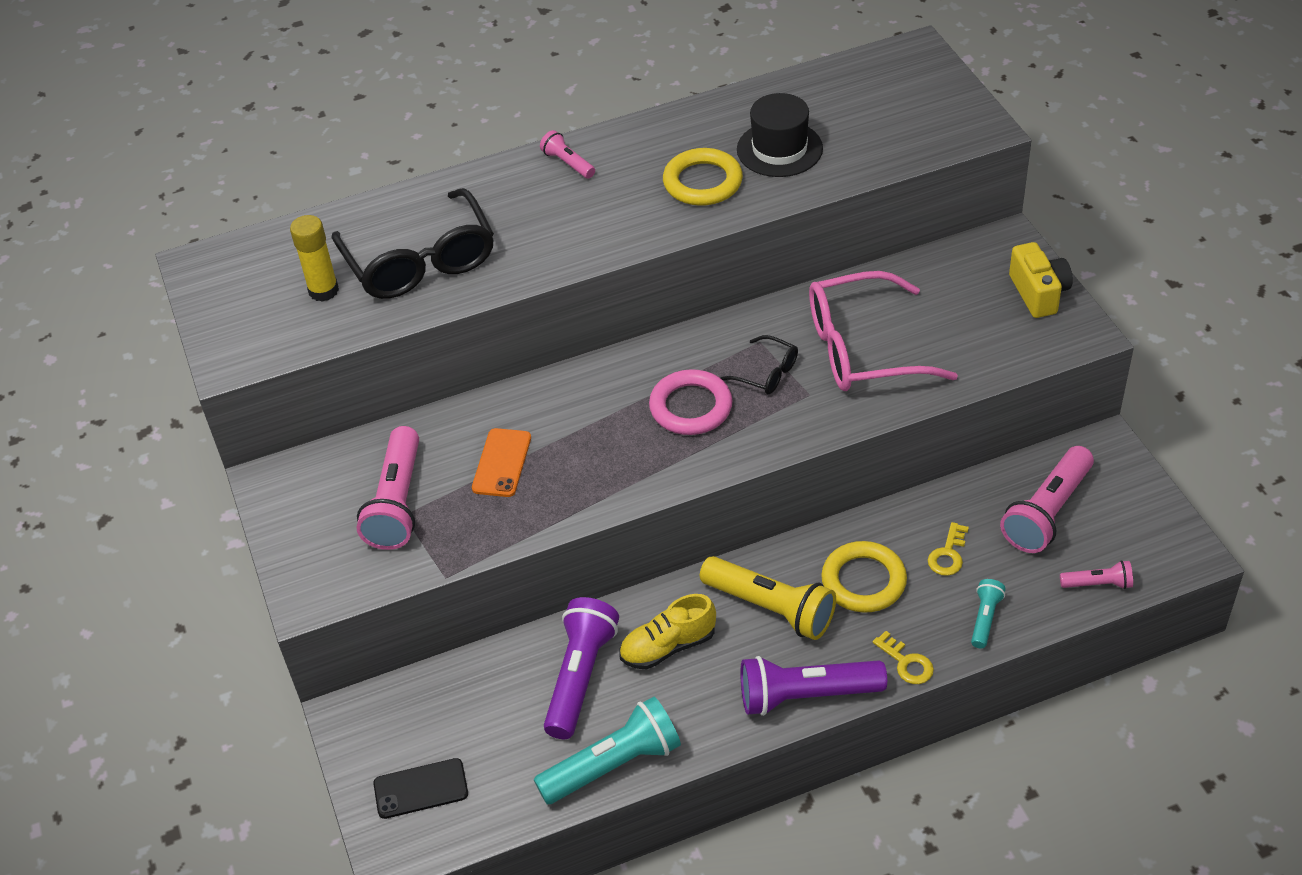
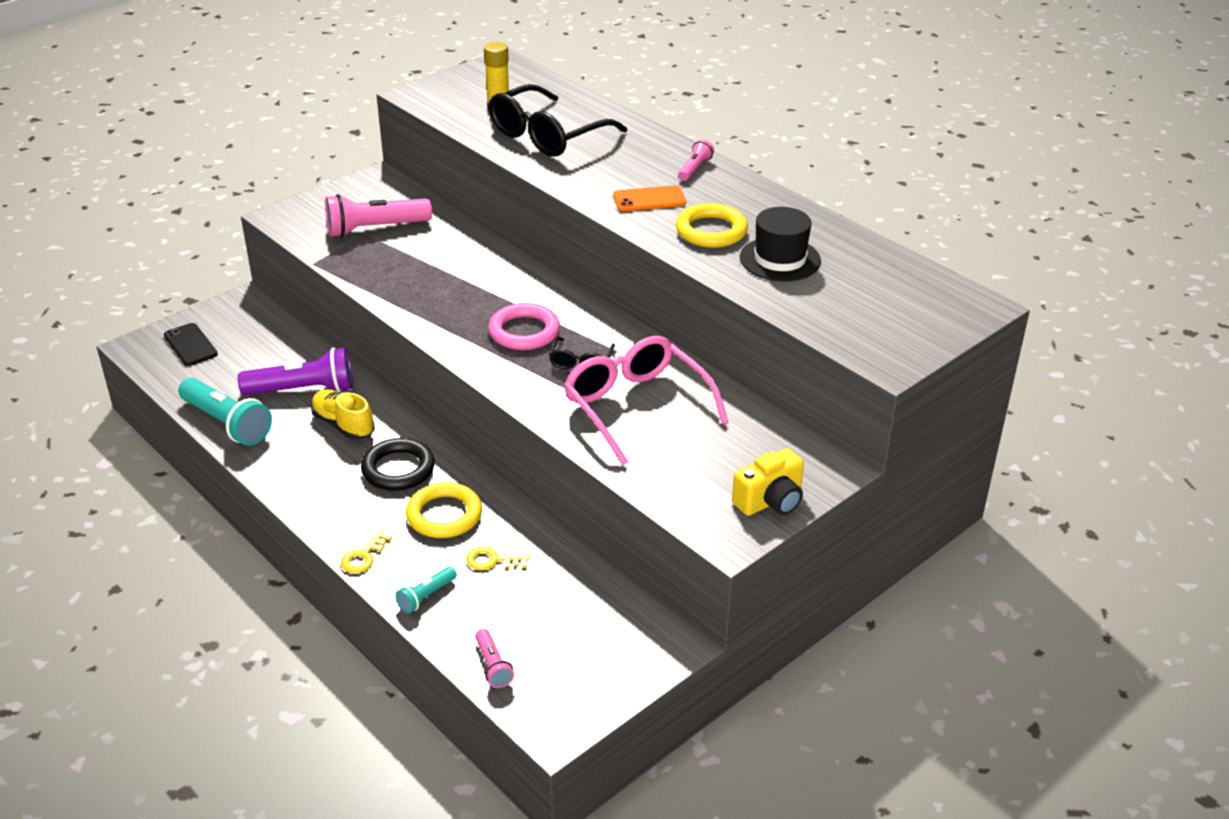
camera: 65 degrees right, 10 degrees down
(501, 463) = (429, 261): orange phone -> orange phone (649, 199)
(770, 608) = (398, 469): yellow flashlight -> black ring
(806, 695) = (314, 506): purple flashlight -> none
(985, 619) = (426, 596): turquoise flashlight -> turquoise flashlight turned 135 degrees clockwise
(1047, 512) = (569, 617): pink flashlight -> none

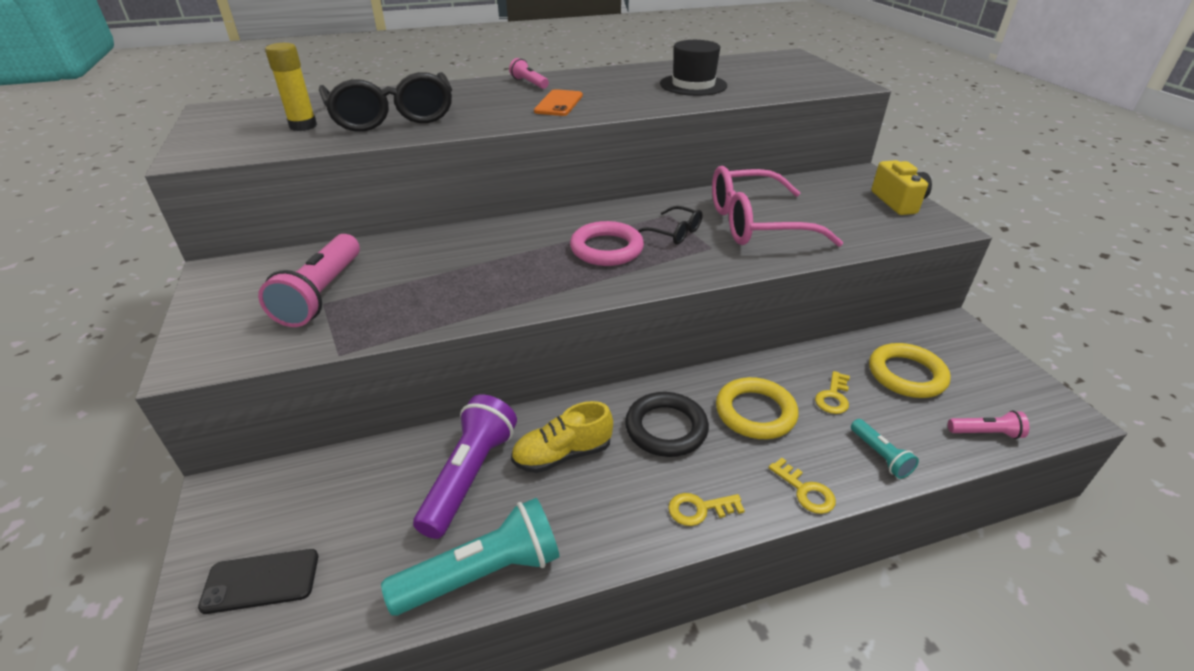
camera: 65 degrees left, 0 degrees up
(320, 504) = (699, 509): none -> yellow key
(711, 231) = (632, 95): yellow ring -> yellow ring (906, 375)

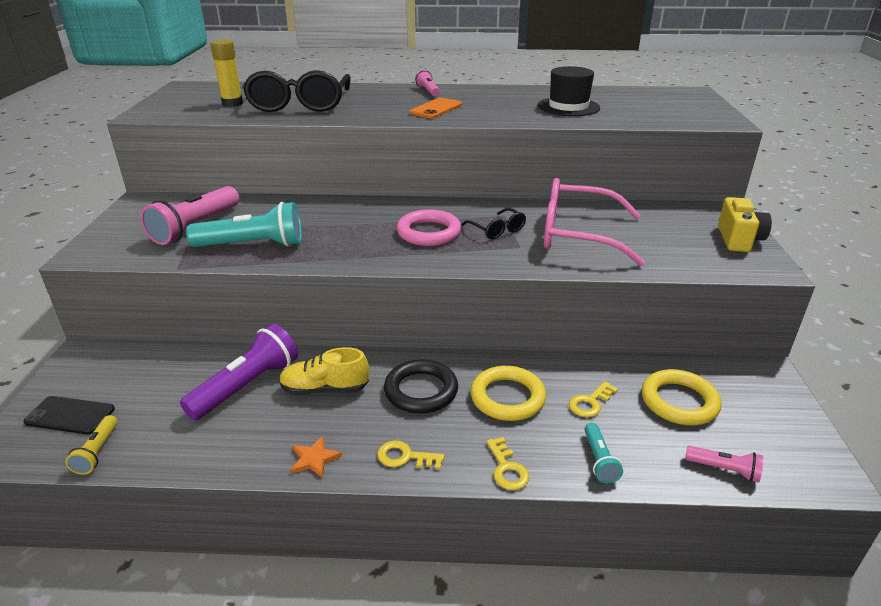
camera: 20 degrees right, 5 degrees down
(332, 618) = (97, 452): none -> yellow flashlight
(482, 573) = (211, 453): turquoise flashlight -> turquoise flashlight (252, 245)
(605, 542) = (314, 459): none -> orange star

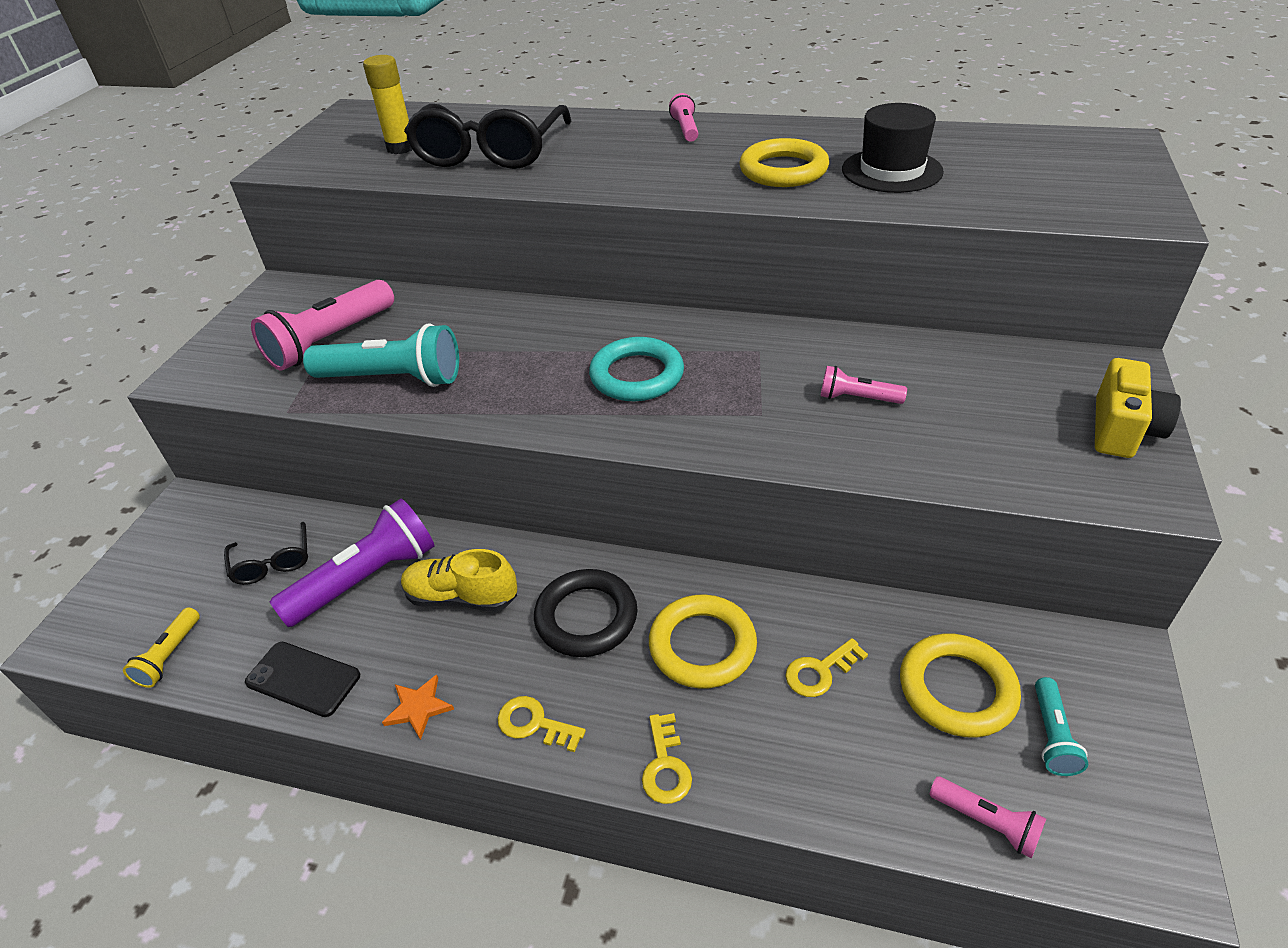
camera: 15 degrees right, 10 degrees up
(70, 415) = (152, 596): black phone -> black phone (303, 679)
(429, 232) = (637, 375): pink ring -> turquoise ring
(436, 109) = (682, 168): orange phone -> none
(497, 230) = (738, 379): black glasses -> black glasses (273, 562)
(501, 108) = (783, 170): none -> yellow ring
(577, 235) = (857, 398): pink glasses -> pink flashlight
(599, 460) = (801, 773): turquoise flashlight -> turquoise flashlight (1052, 735)

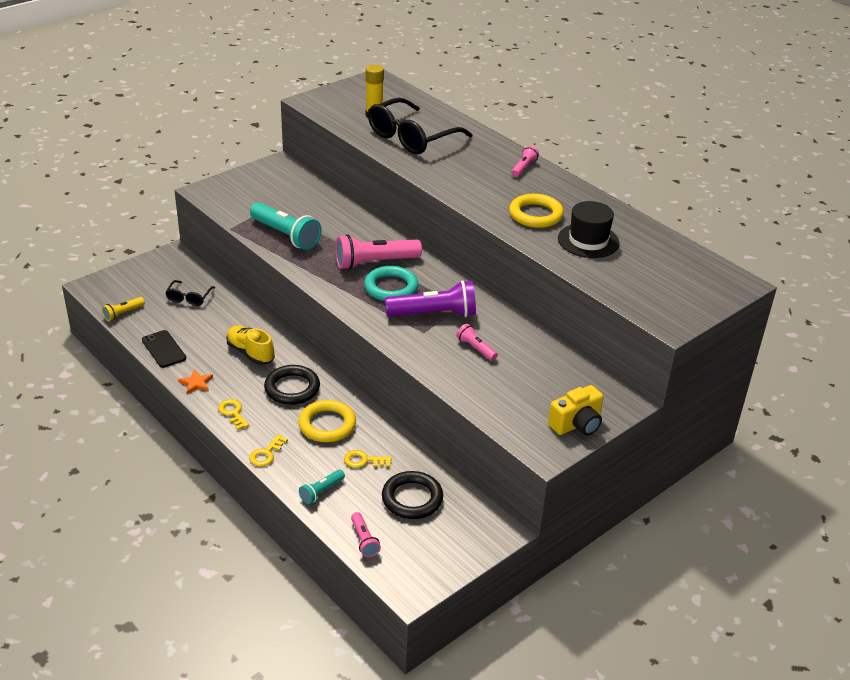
camera: 30 degrees right, 5 degrees down
(331, 340) = (277, 203): pink flashlight -> pink flashlight (375, 262)
(366, 579) = (219, 325): purple flashlight -> purple flashlight (434, 314)
(957, 689) = (412, 498): yellow ring -> black ring
(1052, 735) = (429, 534): turquoise flashlight -> turquoise flashlight (321, 491)

